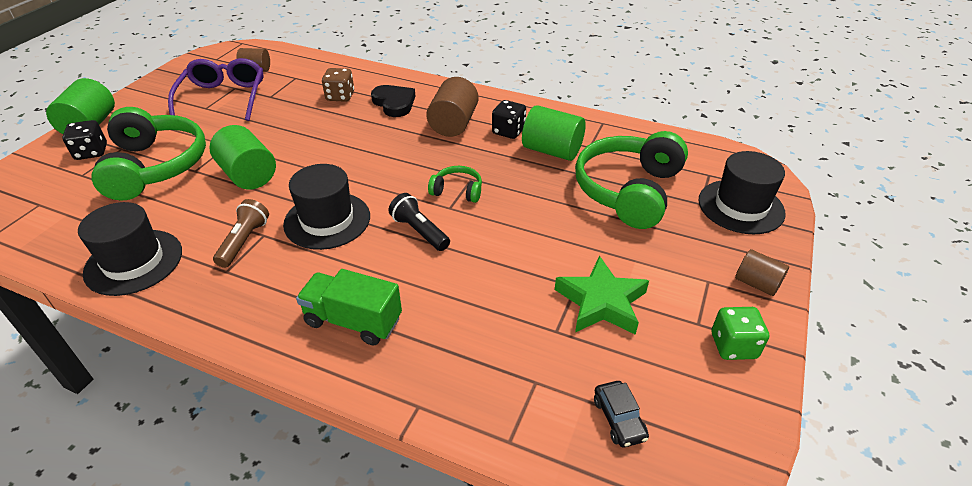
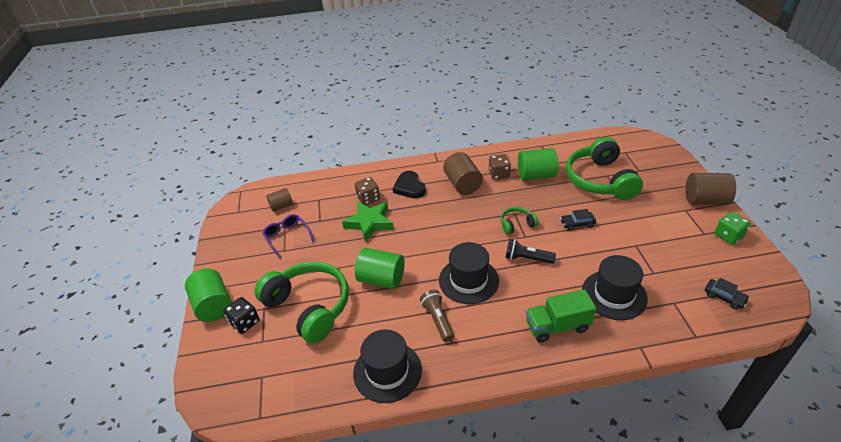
camera: 30 degrees left, 0 degrees up
(223, 98) = (287, 237): purple glasses -> purple glasses, size x0.63
(394, 103) = (409, 187): black heart -> black heart turned 135 degrees counterclockwise
(508, 131) = (499, 174): black dice -> brown dice
(531, 225) = (577, 224): none -> black car
(601, 302) = (655, 247): green star -> green star (369, 223)
(741, 206) = (657, 163): black hat -> black hat (614, 295)
(756, 283) = (705, 200): brown cylinder -> brown cylinder, size x1.65

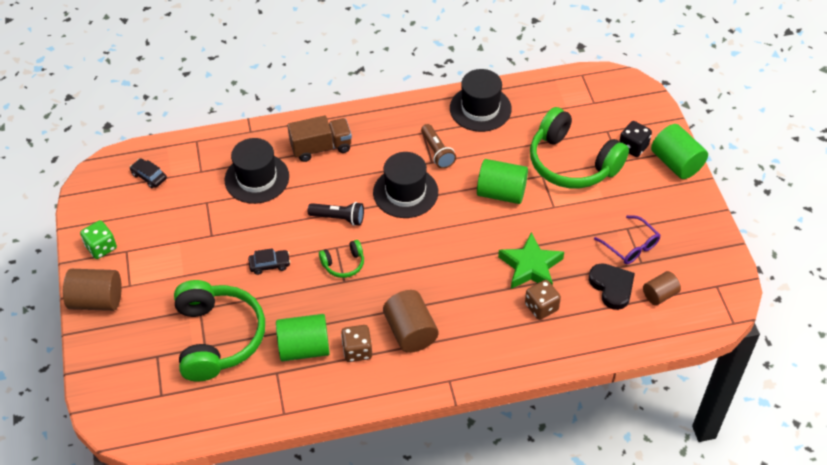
camera: 175 degrees right, 10 degrees up
(409, 187) = (486, 327): black heart -> black heart (612, 287)
(557, 326) = (321, 148): green truck -> brown truck

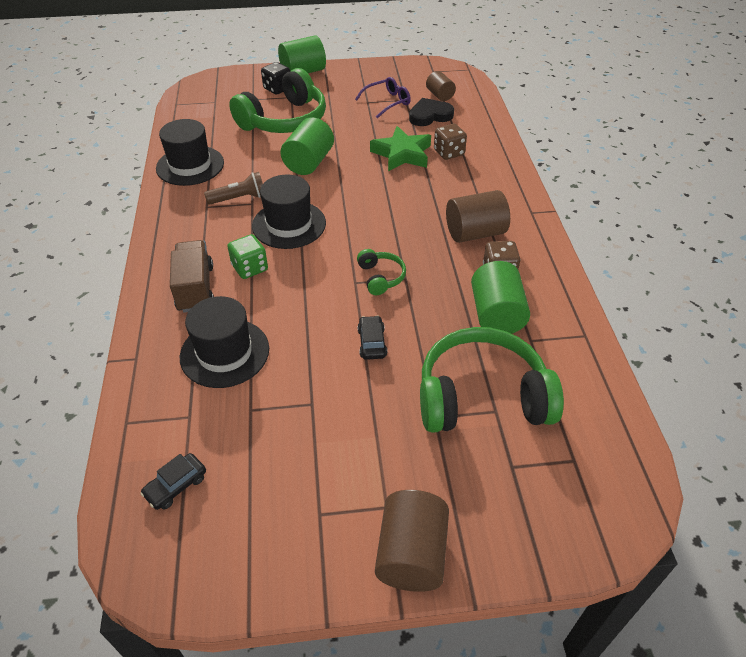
camera: 85 degrees left, 5 degrees down
(101, 247) = (305, 552): green dice -> green dice (250, 268)
(339, 218) = (312, 278): black flashlight -> none

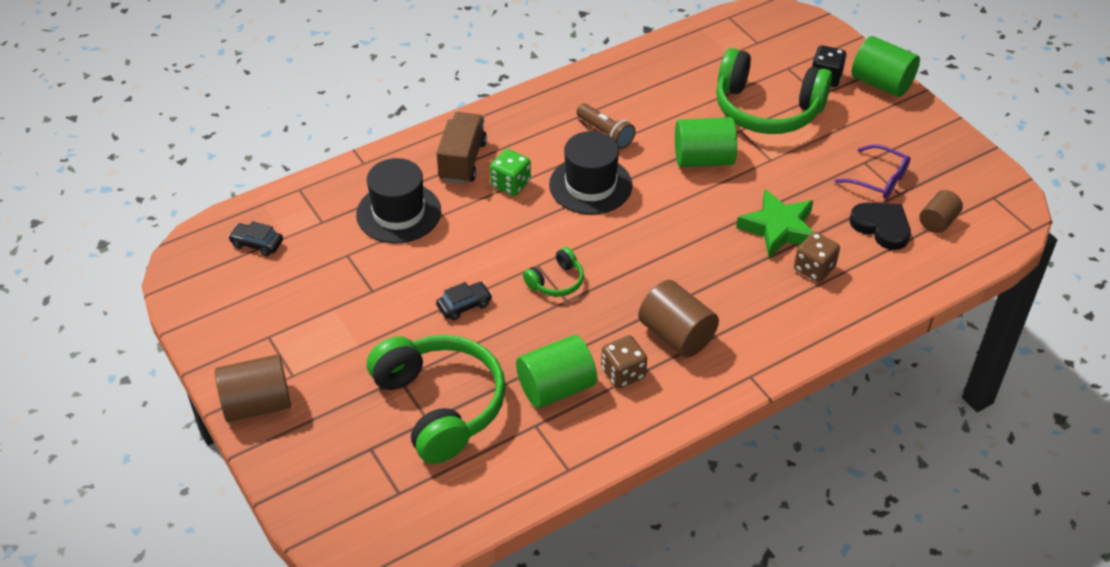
camera: 65 degrees right, 0 degrees up
(190, 165) = (632, 76): black hat -> none
(195, 288) = (462, 161): brown truck -> brown truck turned 45 degrees counterclockwise

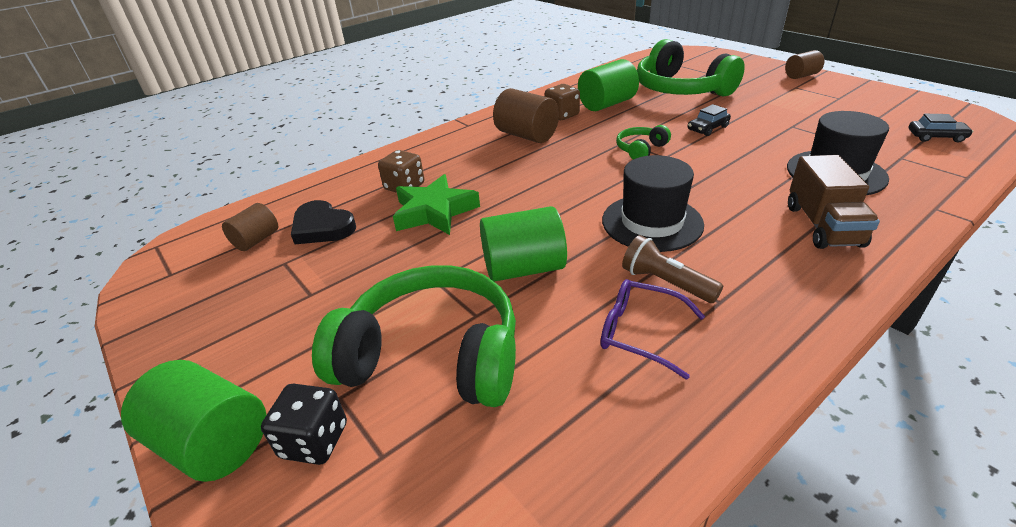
camera: 175 degrees right, 10 degrees down
(257, 404) = (801, 76): brown cylinder -> brown cylinder, size x0.61
(511, 184) = (743, 211): green dice -> none
(879, 179) = (301, 275): purple glasses -> purple glasses (640, 332)

